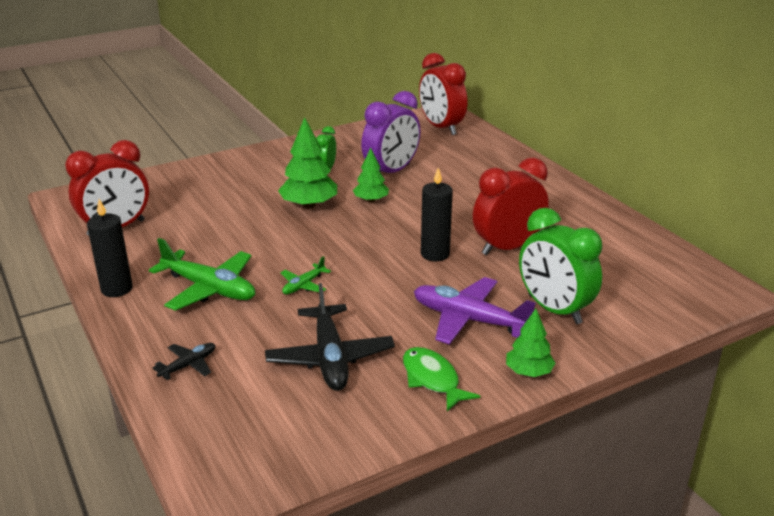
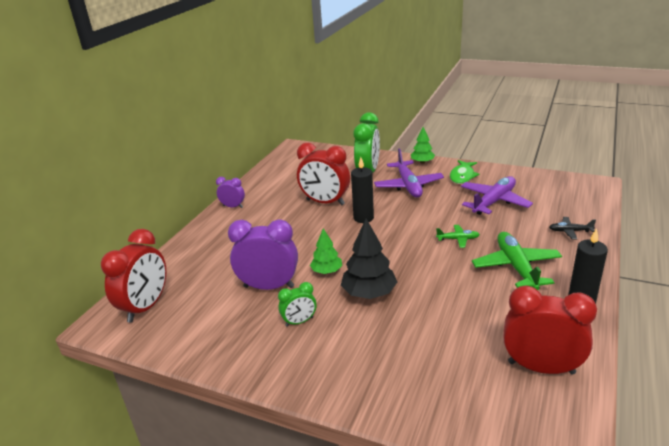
camera: 125 degrees left, 0 degrees up
(309, 205) = (369, 293): green tree -> black tree
(330, 358) = (494, 201): black plane -> purple plane
(573, 197) = (233, 206): none -> purple clock

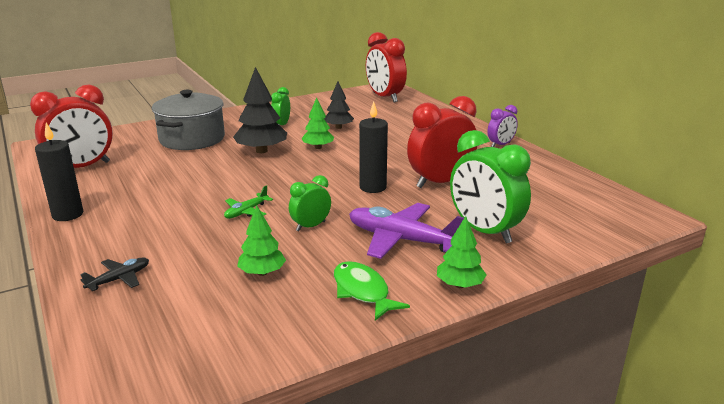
camera: 125 degrees right, 5 degrees down
(269, 286) = (338, 127): purple clock -> black tree
(399, 353) = (192, 139): none -> grey pot
(437, 212) = (310, 226): none -> green clock
(494, 201) = (262, 272): purple plane -> green tree
(516, 267) = (156, 214): green plane -> none

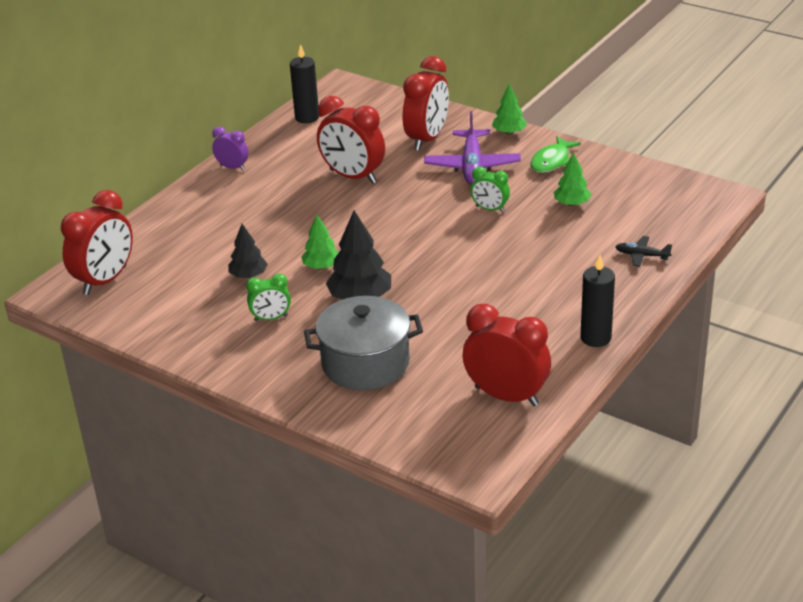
camera: 115 degrees left, 10 degrees up
(246, 212) = (497, 248): green plane -> none
(373, 187) = (393, 204): black candle -> black candle (307, 117)
(484, 231) = (427, 139): green clock -> red clock

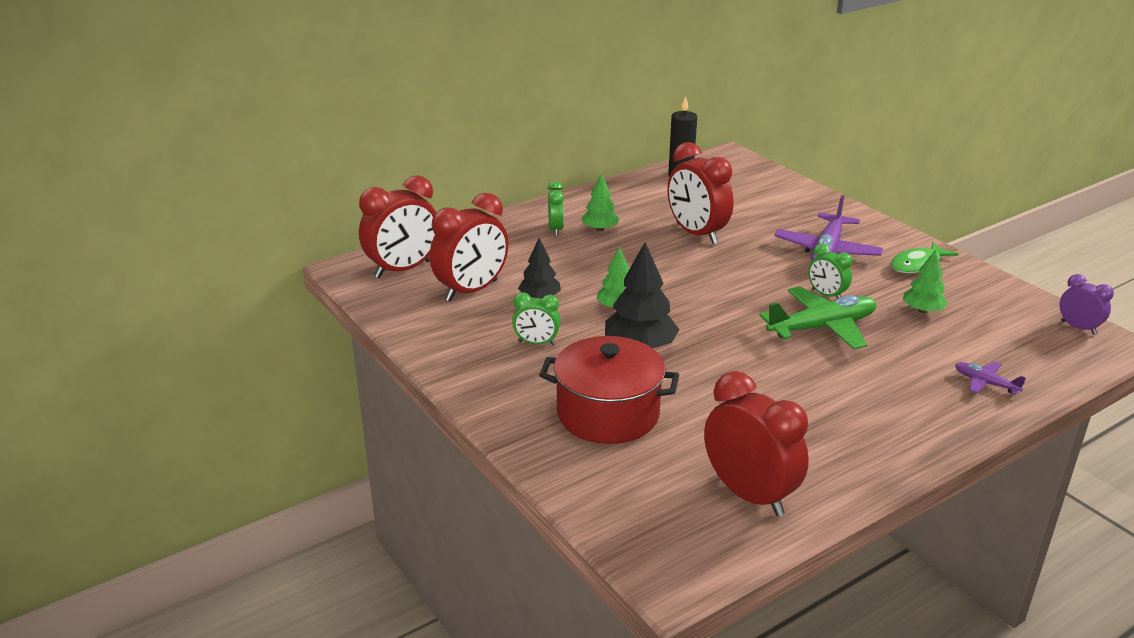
camera: 20 degrees right, 5 degrees down
(223, 203) = (556, 229): none -> green clock
(232, 167) = (584, 201): purple clock -> purple clock (1078, 328)
(365, 363) = (608, 414): grey pot -> red pot
(427, 139) = (791, 217): red clock -> red clock (471, 291)
(499, 240) = (822, 327): none -> green plane
(509, 132) = (882, 229): green tree -> green tree (600, 229)
(595, 338) = (889, 459): black candle -> none
(641, 255) = (985, 383): black plane -> purple plane

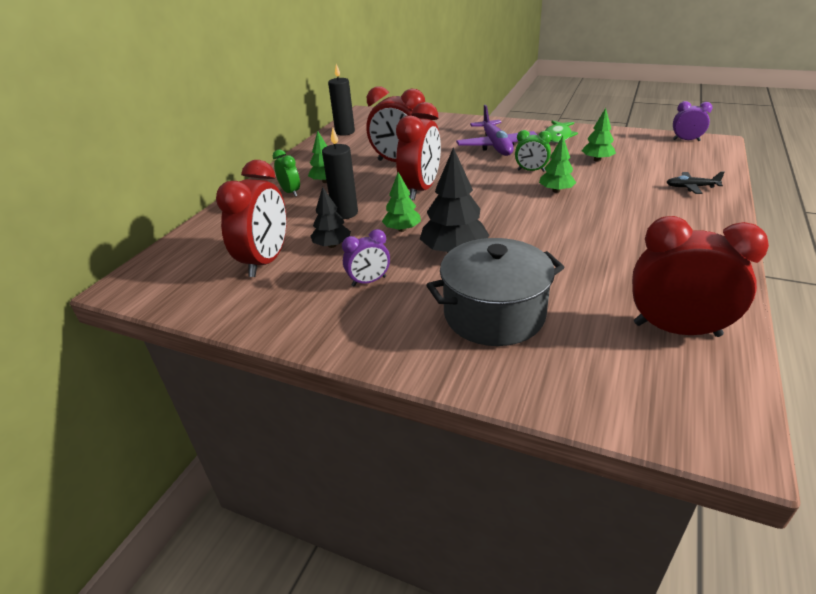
camera: 30 degrees left, 5 degrees up
(403, 269) = (182, 267): red clock -> red clock (421, 190)
(536, 343) = (369, 281): green clock -> purple clock
(583, 270) = (345, 213): none -> black candle
(608, 414) = (494, 314): red pot -> grey pot
(822, 327) = (556, 191): green plane -> green tree
(985, 383) = (691, 187): purple plane -> black plane

